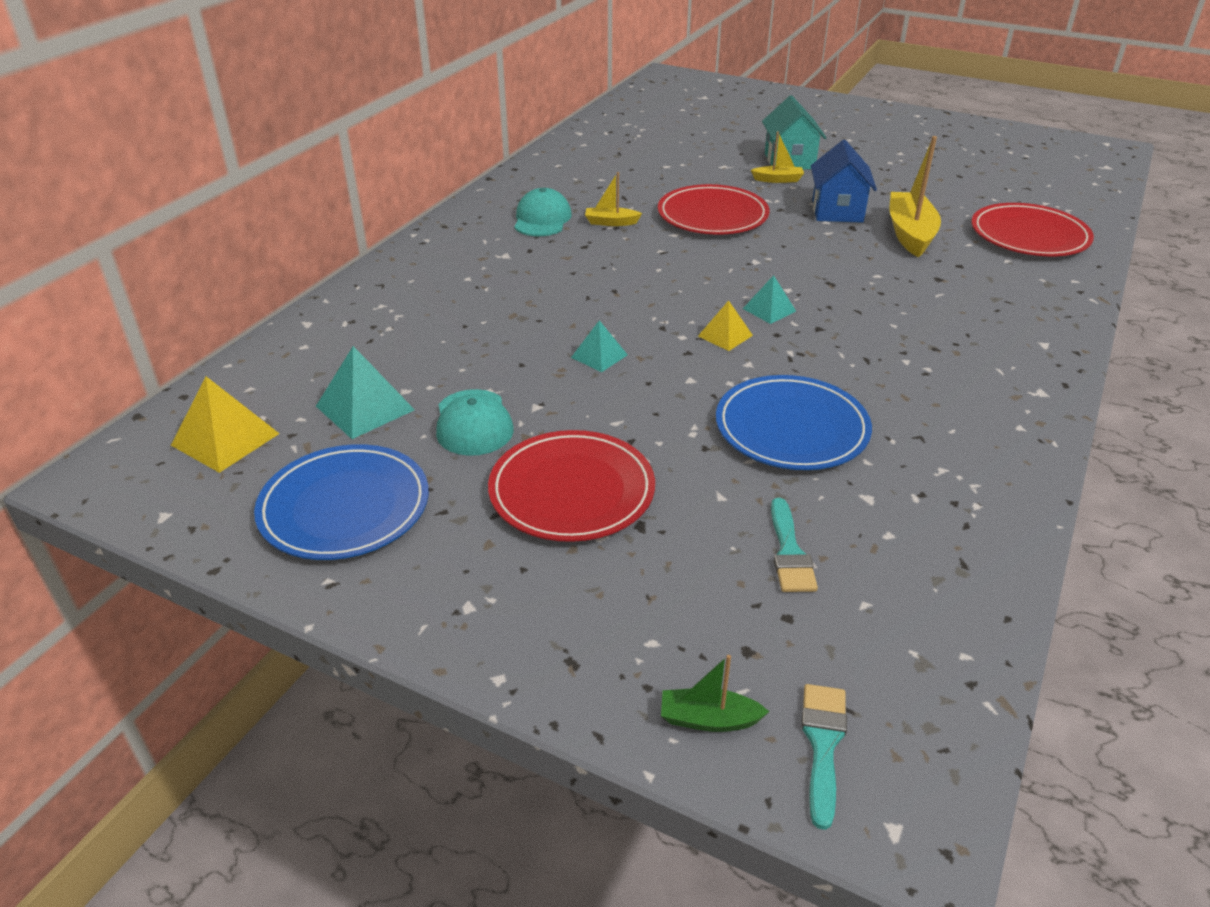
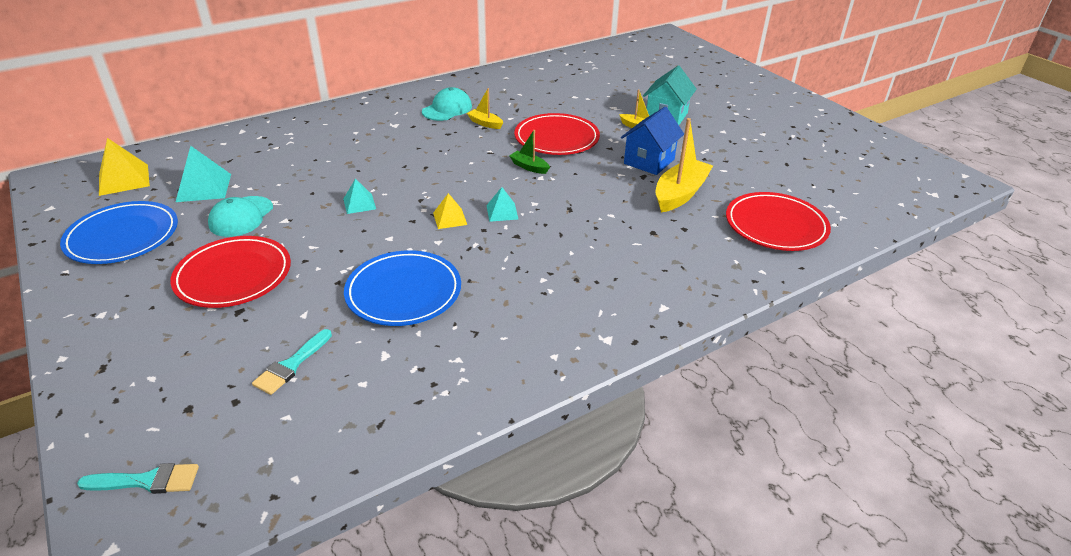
camera: 30 degrees right, 0 degrees up
(708, 719) = (116, 434): green boat -> green boat (529, 167)
(822, 744) = (147, 481): turquoise brush -> turquoise brush turned 45 degrees clockwise

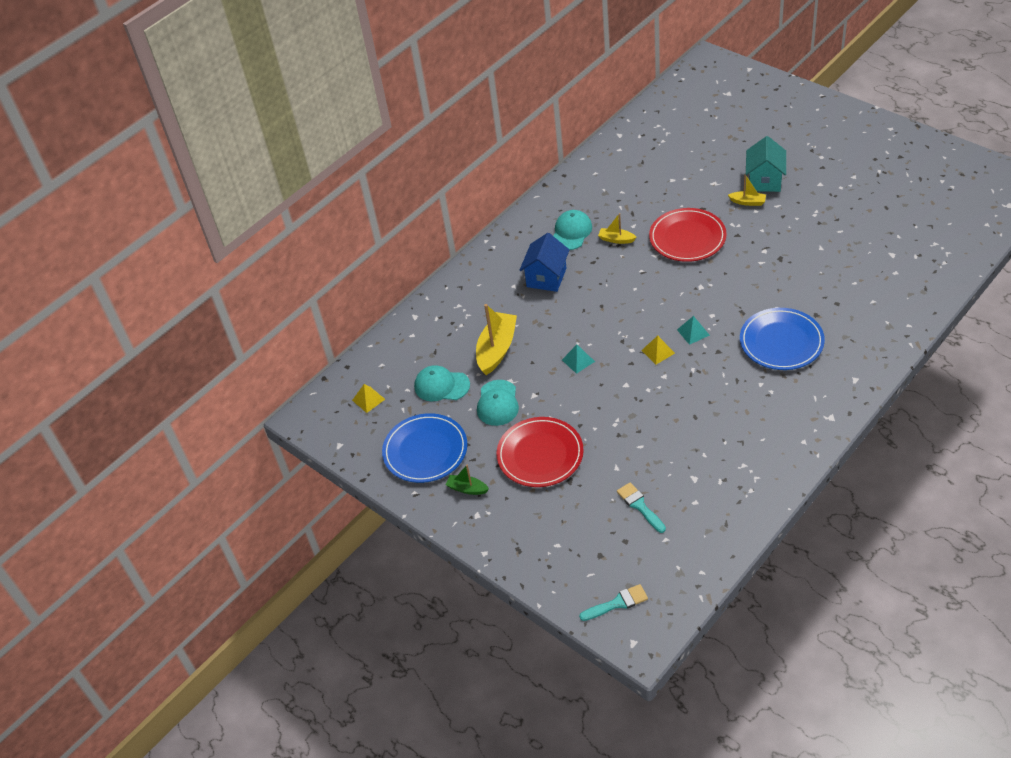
camera: 10 degrees left, 10 degrees up
(124, 179) = (368, 399): yellow pyramid -> yellow pyramid, size x0.61
(204, 187) = (441, 385): turquoise pyramid -> turquoise cap
(291, 365) = (639, 506): turquoise brush -> turquoise brush turned 135 degrees clockwise
(403, 292) = (671, 427): blue plate -> blue plate (781, 342)
(529, 167) = (685, 278): green boat -> green boat (467, 489)
(649, 161) = (776, 240): blue house -> blue house (546, 277)
(680, 194) = (818, 268): yellow boat -> yellow boat (497, 349)
(775, 225) = (902, 278): red plate -> none

